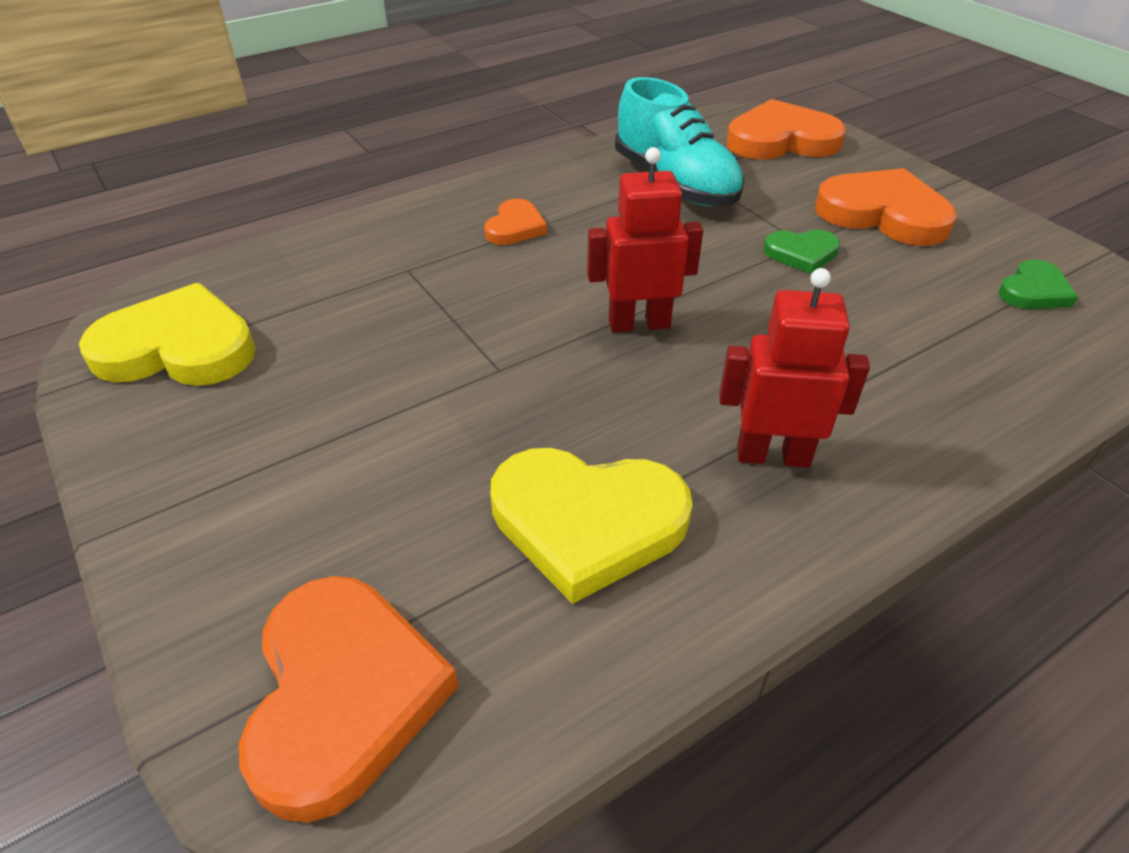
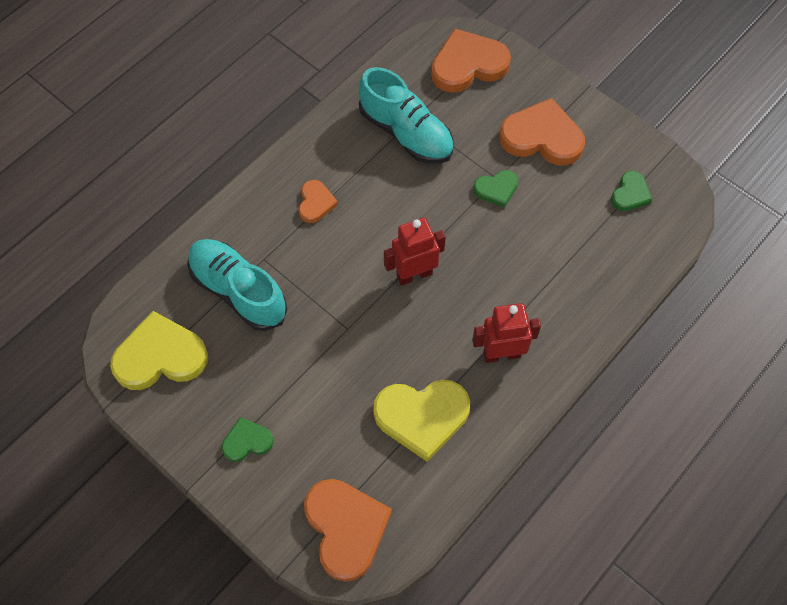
camera: 15 degrees left, 20 degrees up
(238, 490) = (247, 441): none -> green heart
(348, 296) = (238, 291): none -> turquoise shoe

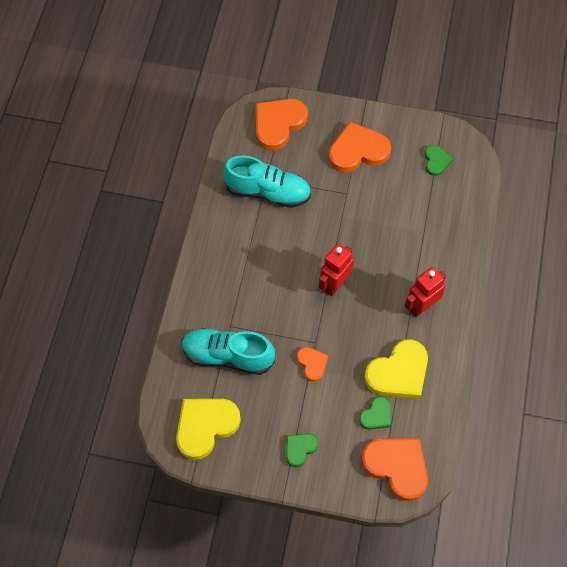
camera: 30 degrees left, 0 degrees up
(315, 203) = (239, 270): orange heart -> orange heart (312, 364)
(496, 189) = (351, 200): green heart -> green heart (376, 415)

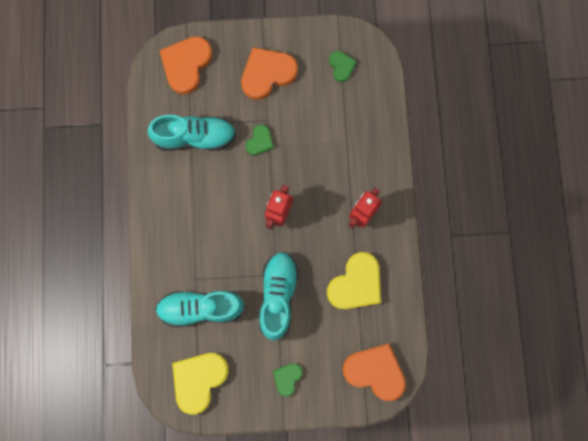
camera: 15 degrees left, 15 degrees up
(312, 364) = (278, 296): orange heart -> turquoise shoe
(376, 415) = (346, 329): green heart -> green heart (260, 141)

